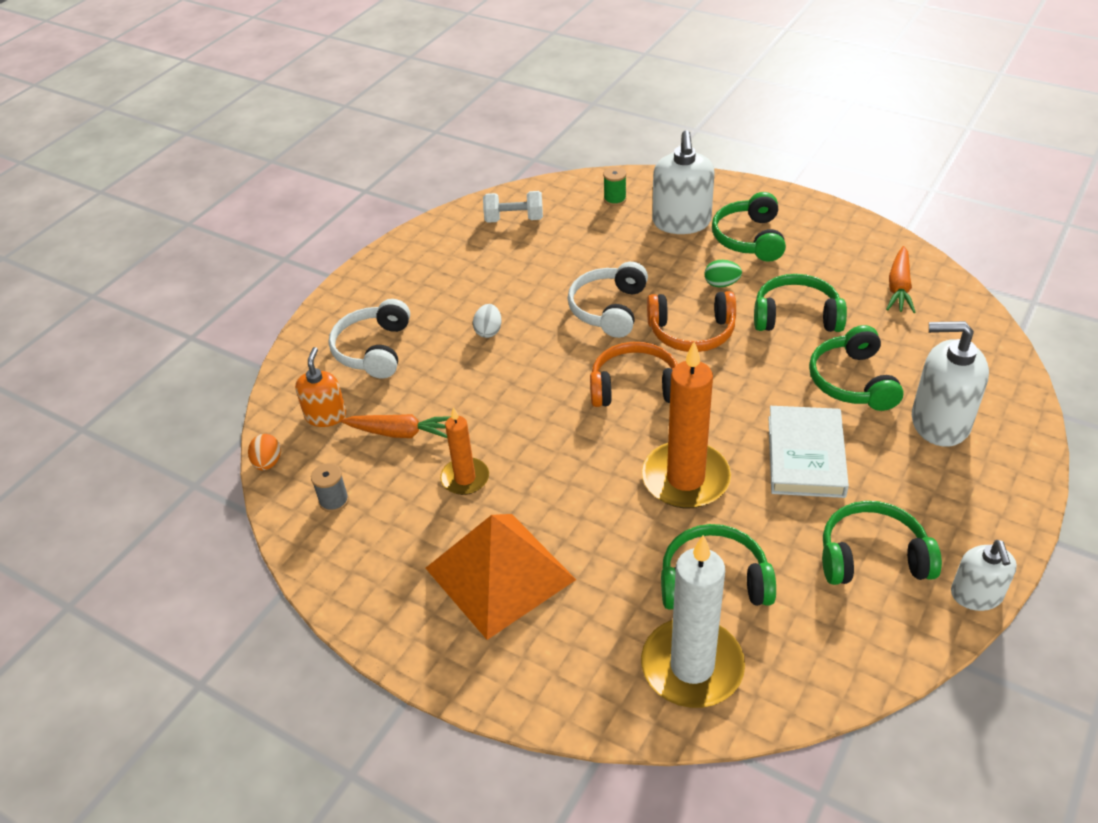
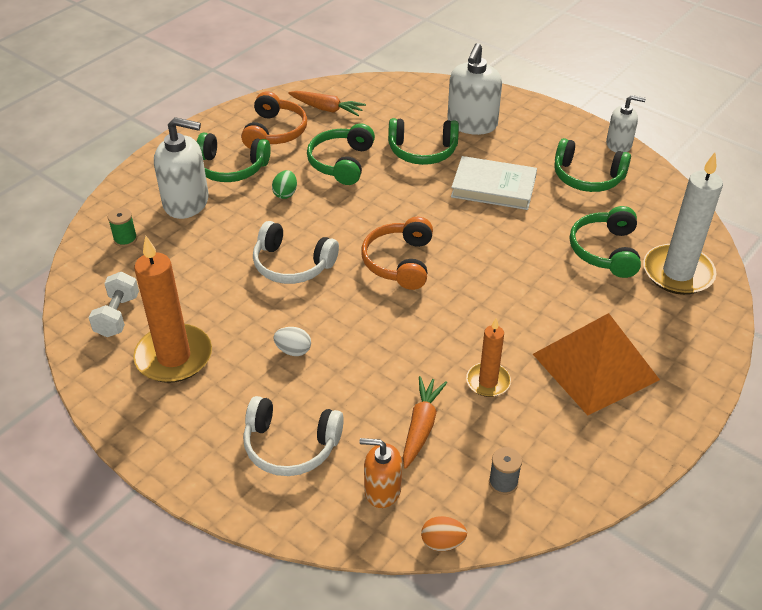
camera: 85 degrees left, 0 degrees up
(685, 479) = (507, 249): orange candle -> orange candle (174, 357)
(691, 332) = (341, 220): orange headphones -> orange headphones (275, 132)
(872, 557) = (587, 177): green headphones -> green headphones turned 75 degrees counterclockwise

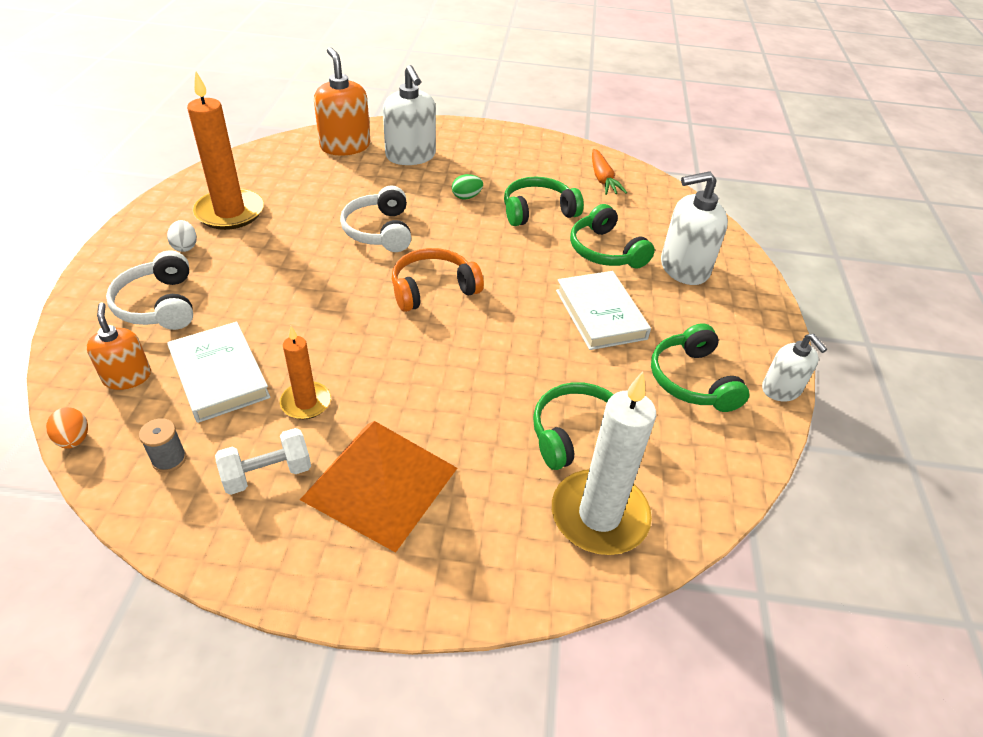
camera: 55 degrees right, 0 degrees up
(117, 316) = (259, 173): white dumbbell -> white dumbbell (267, 474)
(125, 239) = (345, 146): green spool -> orange soap dispenser
(231, 168) = (472, 161): green headphones -> none
(275, 132) = (541, 165): orange headphones -> none
(293, 350) = (274, 267): white egg -> white egg (185, 246)
(421, 426) = (219, 375): orange carrot -> white book

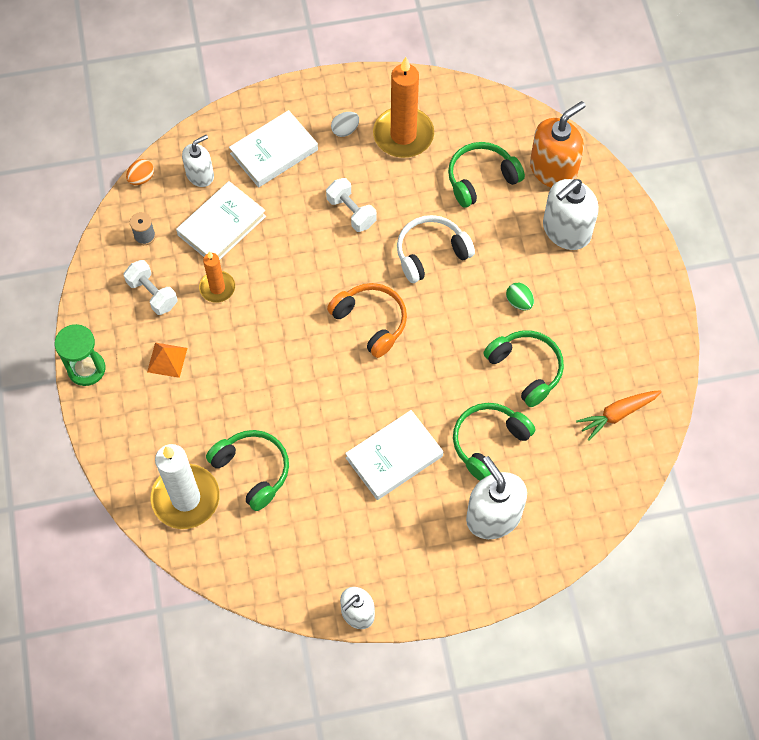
camera: 75 degrees right, 20 degrees up
(127, 377) = (200, 175): orange soap dispenser -> white soap dispenser
(159, 305) = (274, 152): white headphones -> white book
(290, 268) = (351, 212): none -> white dumbbell
(340, 591) = (86, 369): none -> green hourglass
(380, 483) = (167, 359): orange pyramid -> orange pyramid, size x0.44
(692, 380) = (341, 542): green headphones -> green headphones (481, 179)

